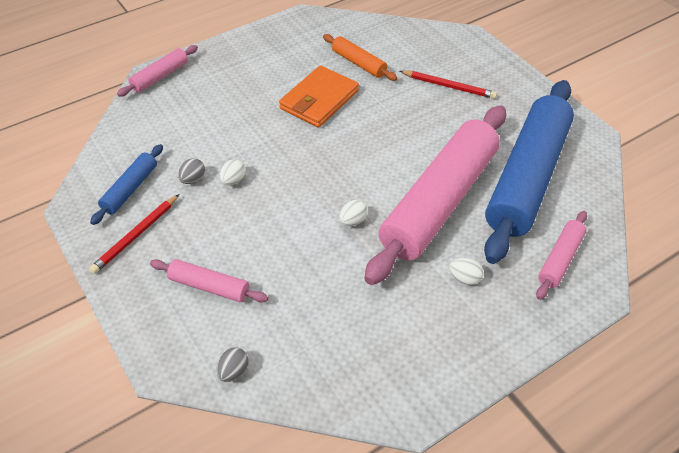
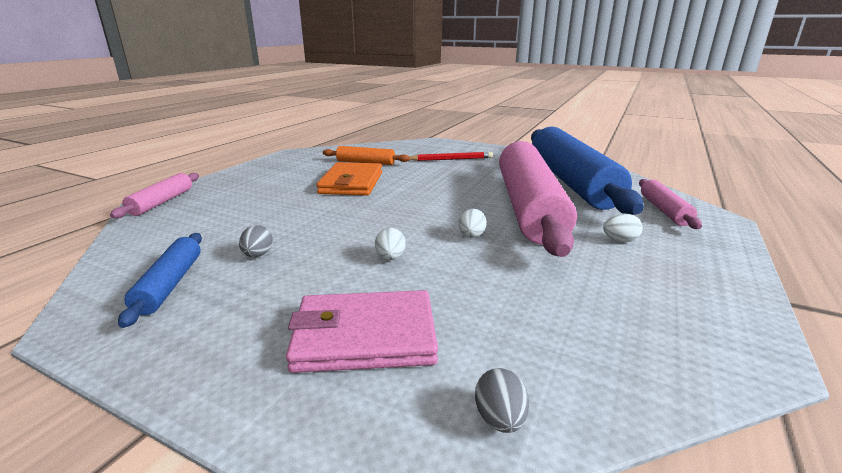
camera: 30 degrees left, 25 degrees down
(136, 235) = (207, 323): red pencil -> none
(209, 286) = (364, 336): pink rolling pin -> pink wallet
(233, 180) = (311, 244): white egg -> white egg (390, 258)

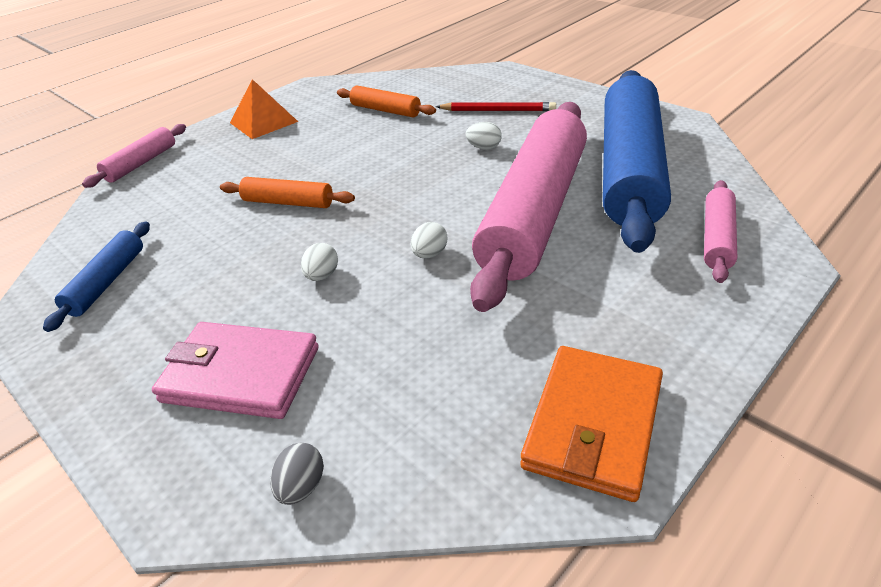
camera: 20 degrees right, 15 degrees up
(258, 255) = (197, 254): grey egg -> none
(266, 173) = (263, 122): none -> orange pyramid
(323, 216) = (288, 202): none -> orange rolling pin
(351, 183) = (348, 148): orange wallet -> orange wallet (593, 424)
(619, 240) = (606, 284): white egg -> white egg (484, 148)

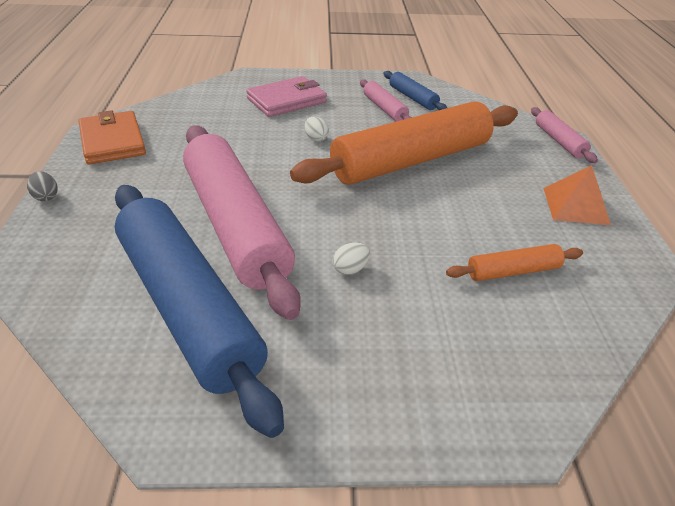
camera: 130 degrees right, 0 degrees up
(288, 202) = (411, 161): orange rolling pin -> orange rolling pin, size x2.30
(301, 486) = (214, 91): grey egg -> grey egg (46, 197)
(429, 254) = (273, 170): white egg -> none
(497, 110) = (408, 331): red pencil -> none
(717, 238) = (75, 264): pink rolling pin -> pink rolling pin (384, 109)

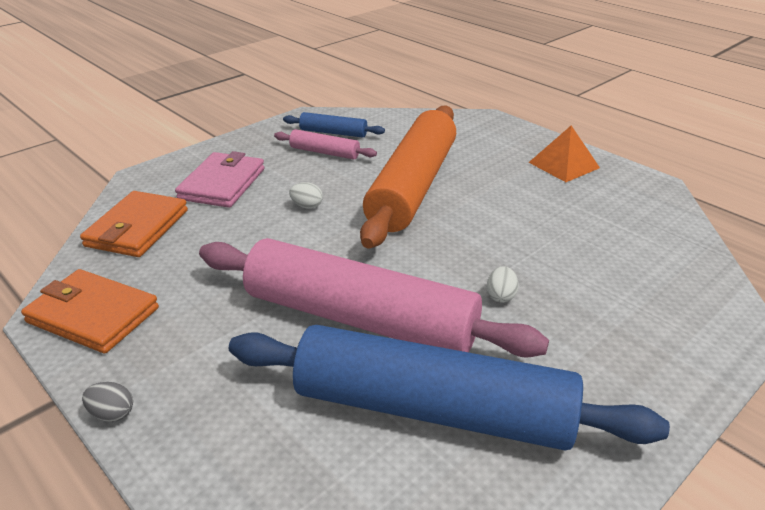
camera: 40 degrees left, 5 degrees down
(202, 105) = (137, 228): none -> orange wallet
(513, 271) = (595, 232): orange rolling pin -> none
(559, 141) = (488, 122): pink rolling pin -> none

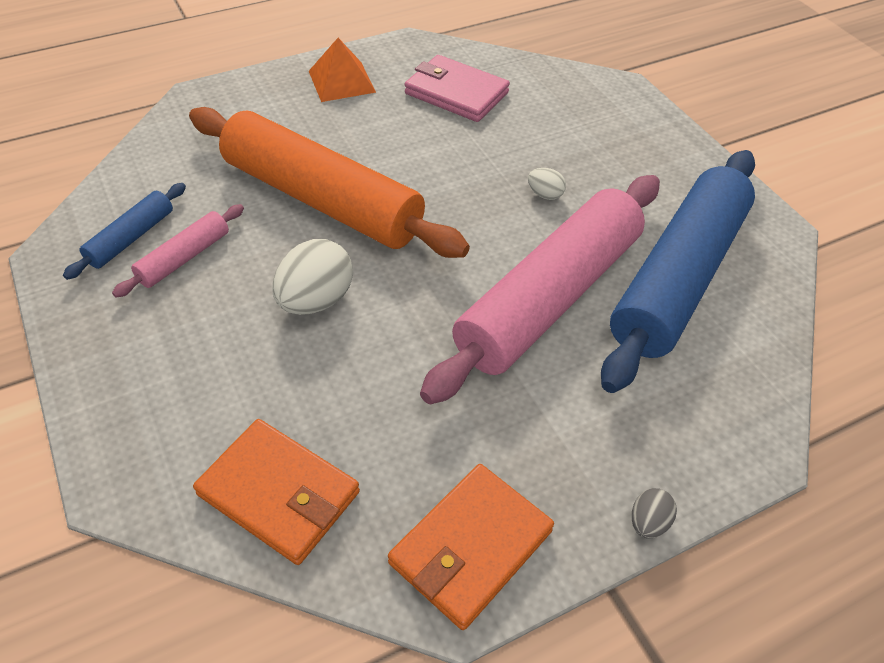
camera: 75 degrees left, 15 degrees up
(222, 184) = (205, 381): pink wallet -> pink wallet (456, 93)
(307, 206) = (316, 300): white egg -> white egg, size x1.99

